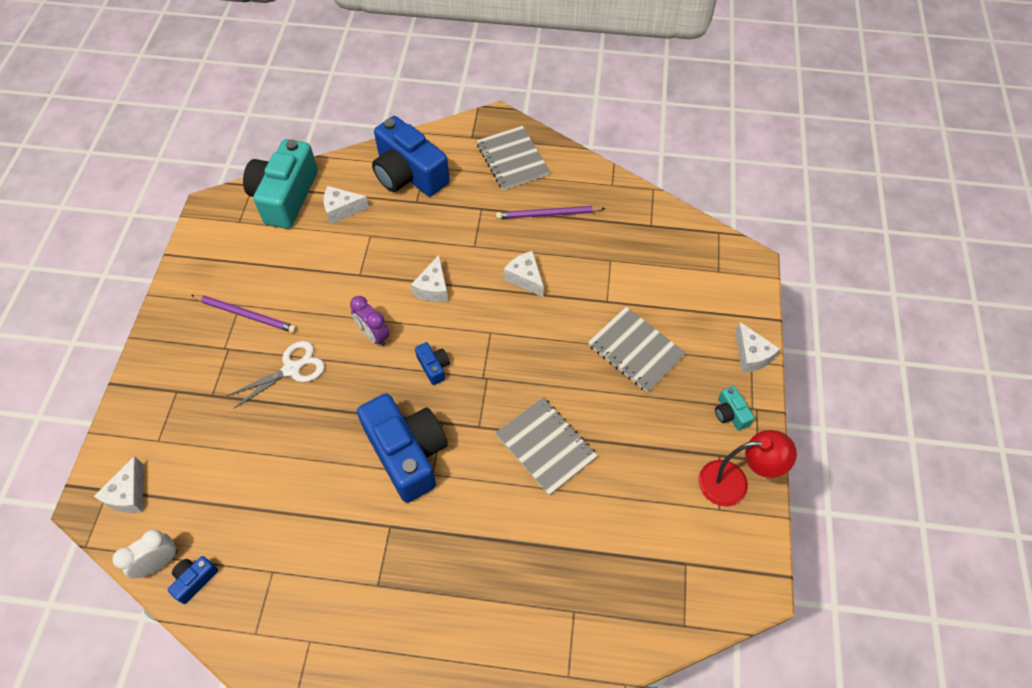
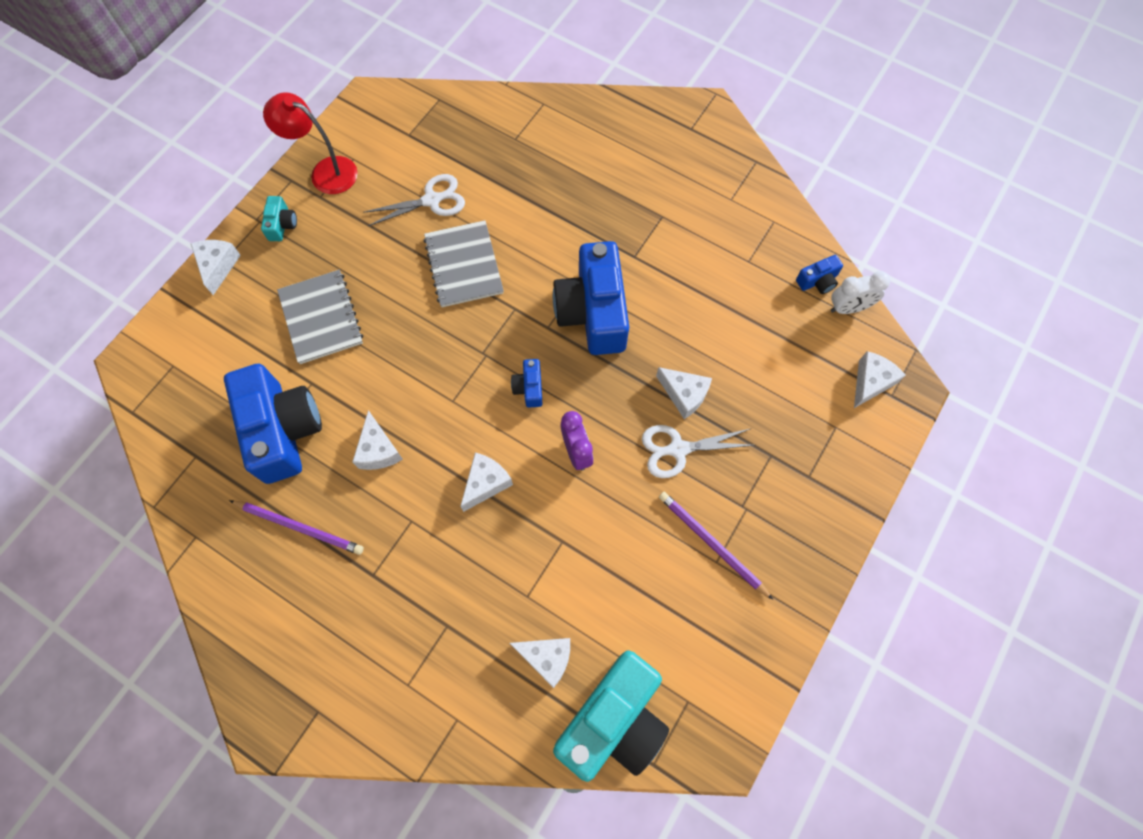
camera: 155 degrees left, 10 degrees up
(299, 414) = (684, 394): none -> white cheese
(409, 174) = (434, 681): blue camera -> blue camera (282, 430)
(512, 159) = (288, 640): grey notebook -> none
(614, 498) = (432, 200): none -> white scissors

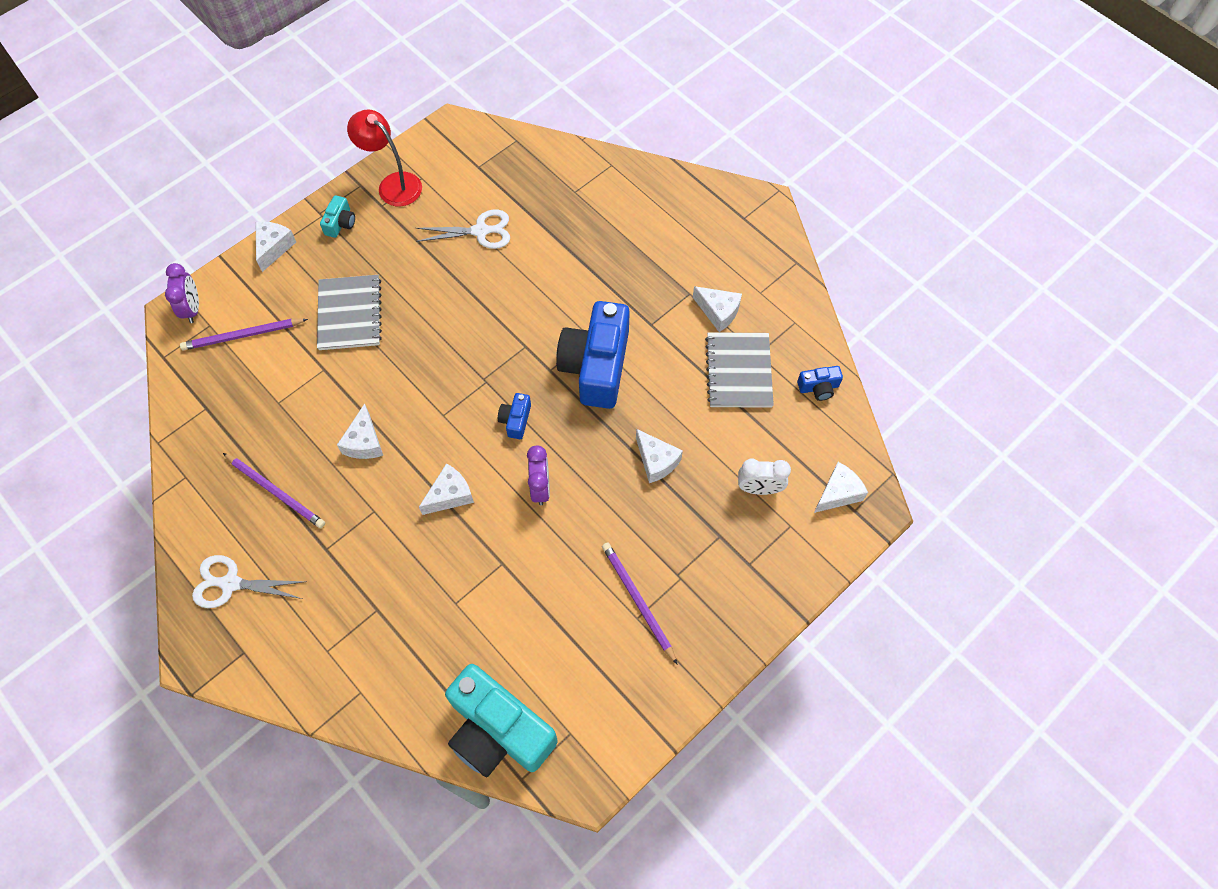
camera: 15 degrees right, 5 degrees down
(148, 352) = (192, 308): none -> purple clock
(212, 368) = (242, 336): none -> purple pencil
(282, 430) = (286, 404): blue camera -> none
(463, 265) = (491, 296): grey notebook -> grey notebook (738, 371)
(547, 657) = (456, 661): white cheese -> white cheese (718, 312)
(614, 720) = (498, 730): turquoise camera -> turquoise camera turned 75 degrees clockwise
(677, 449) = (634, 509): white scissors -> white scissors (230, 583)
(848, 308) = (839, 419): white clock -> white clock (759, 488)

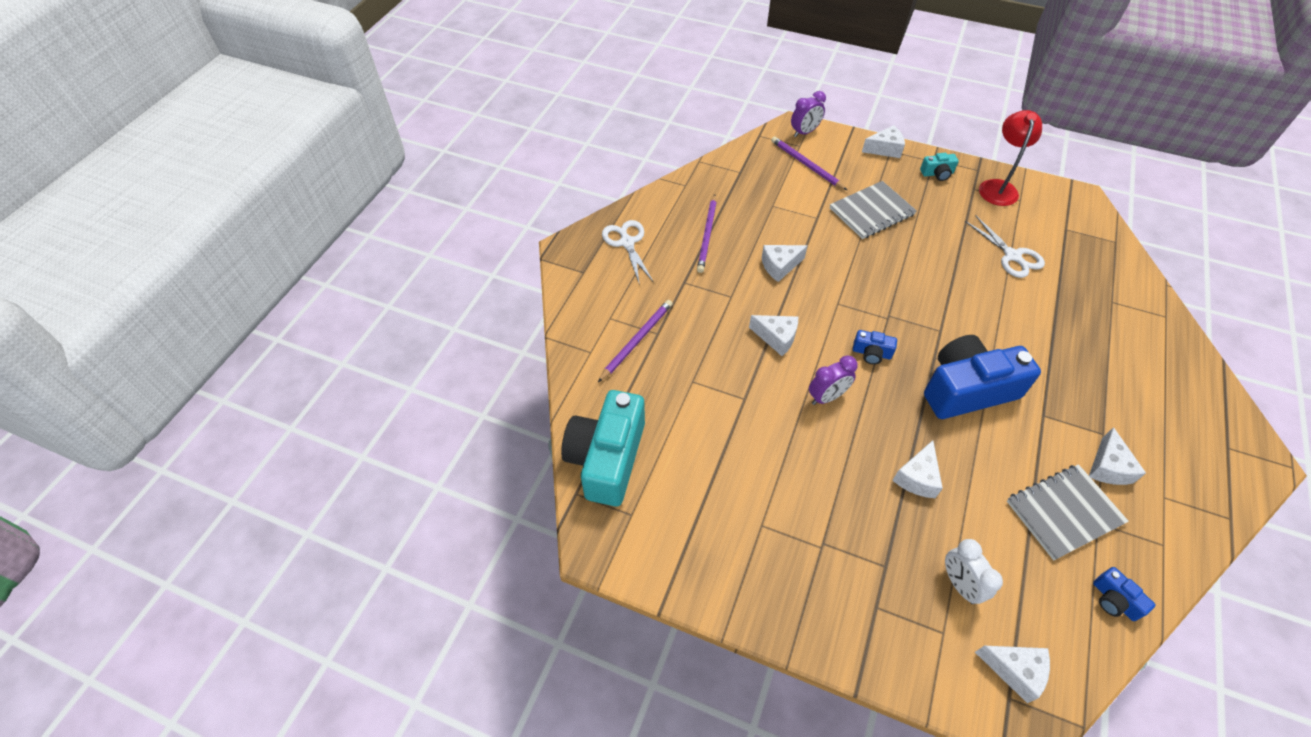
camera: 65 degrees right, 10 degrees down
(516, 420) = (871, 353): blue camera -> blue camera turned 150 degrees counterclockwise
(638, 601) = (777, 519): purple pencil -> purple pencil (637, 340)

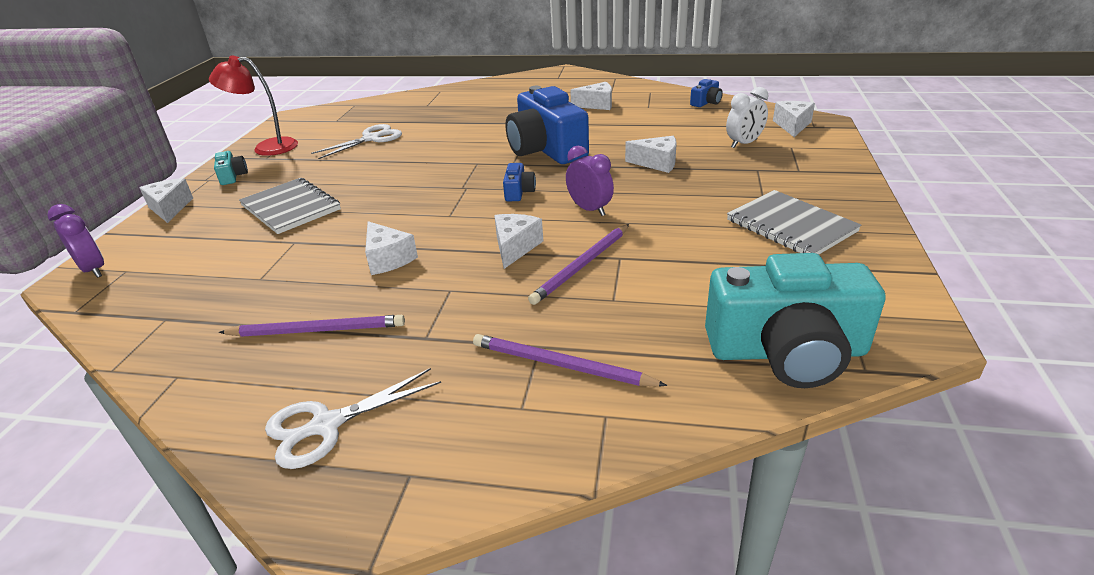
camera: 100 degrees left, 20 degrees down
(806, 165) = (175, 260): purple pencil -> purple pencil (582, 266)
(1064, 512) = (648, 116): grey notebook -> grey notebook (790, 226)

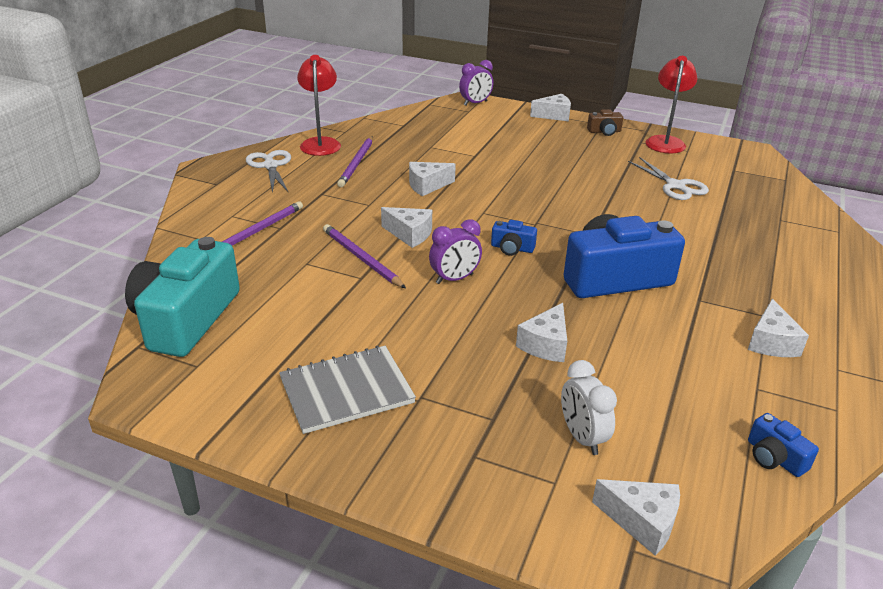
camera: 100 degrees right, 0 degrees up
(227, 391) = (321, 143): none -> red lamp
(232, 176) = (604, 131): turquoise camera -> brown camera
(291, 208) = (532, 153): grey notebook -> none

